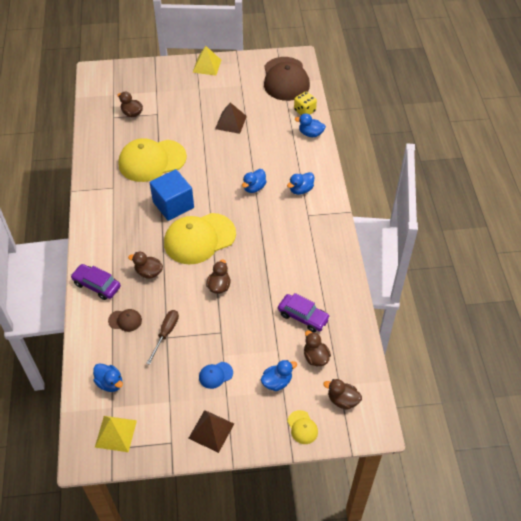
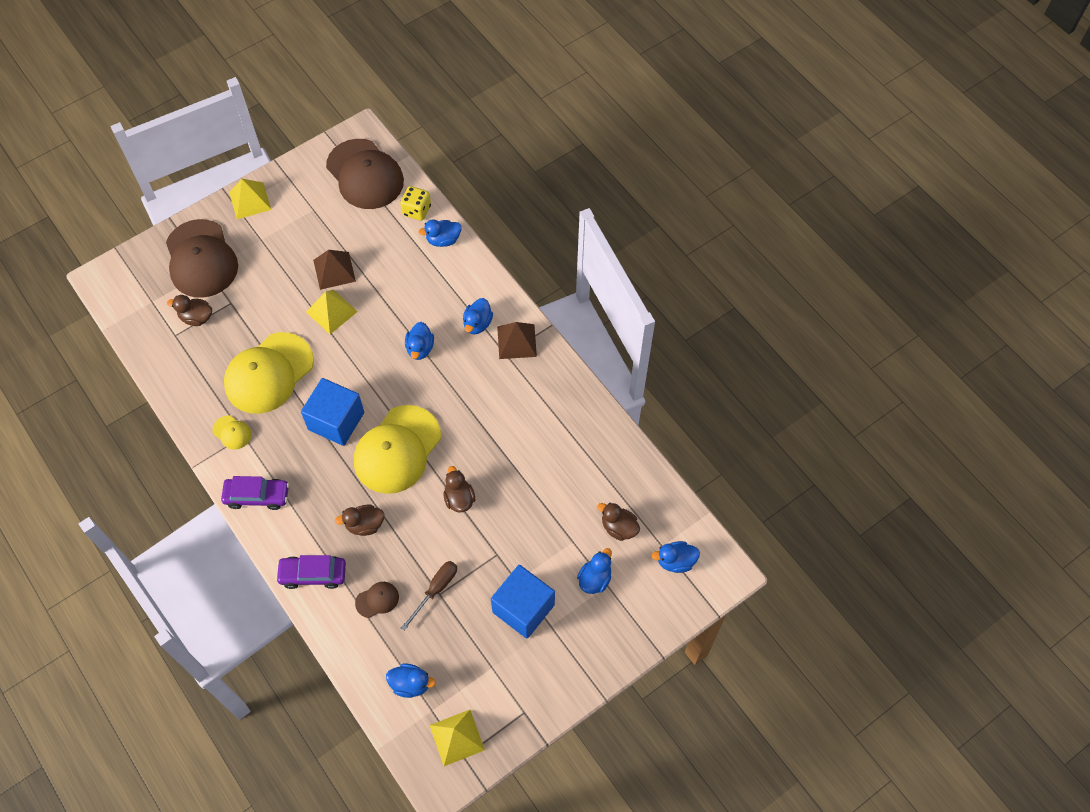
camera: 30 degrees left, 10 degrees up
(157, 84) = (201, 259): none -> brown cap
(166, 334) = (435, 590): brown screwdriver -> brown screwdriver turned 45 degrees clockwise
(211, 431) = (559, 674): brown pyramid -> brown pyramid (516, 341)
(213, 143) = (331, 311): none -> yellow pyramid
(215, 375) = (523, 608): blue cap -> blue cube
(302, 427) = (652, 615): yellow cap -> yellow cap (232, 432)
(303, 316) = (577, 486): purple car -> purple car (257, 496)
(342, 400) = (675, 561): brown duck -> blue duck

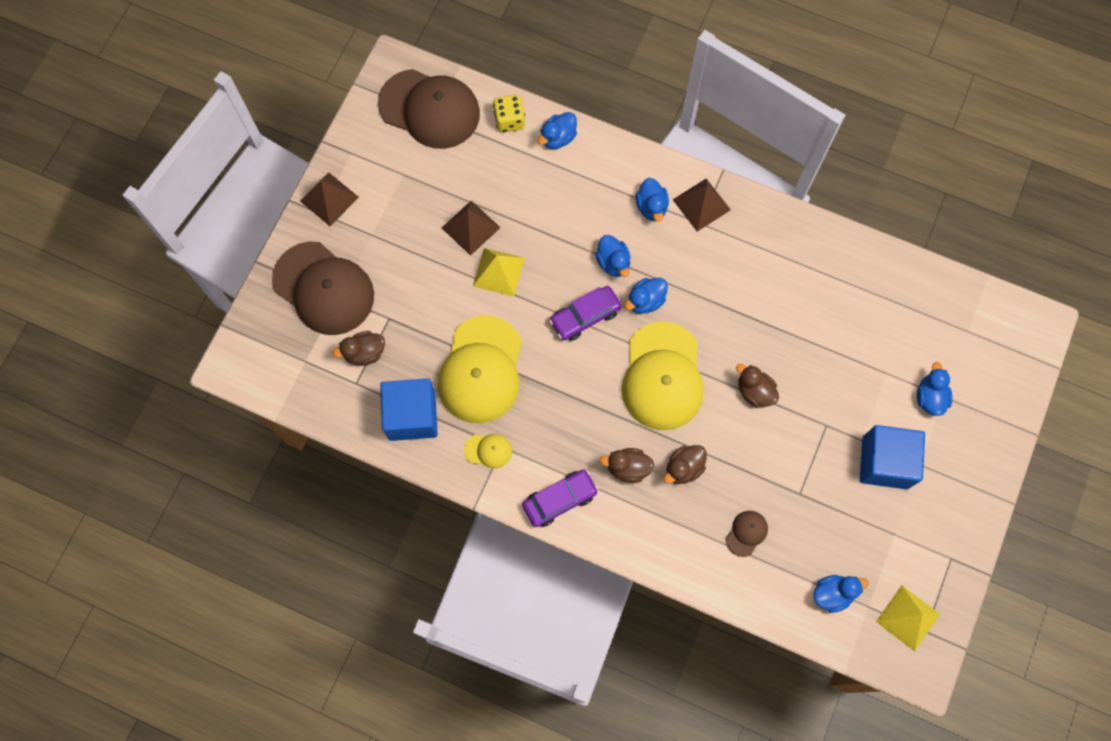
camera: 30 degrees left, 10 degrees up
(250, 200) = (329, 199): yellow pyramid -> brown pyramid
(313, 574) = (669, 545): purple car -> purple car (585, 316)
(336, 421) = (583, 381): blue cube -> blue cube (412, 416)
(435, 590) = (794, 492): brown screwdriver -> none
(618, 527) = (918, 336): brown duck -> brown duck (628, 468)
(675, 561) = (989, 339): blue duck -> blue duck (645, 301)

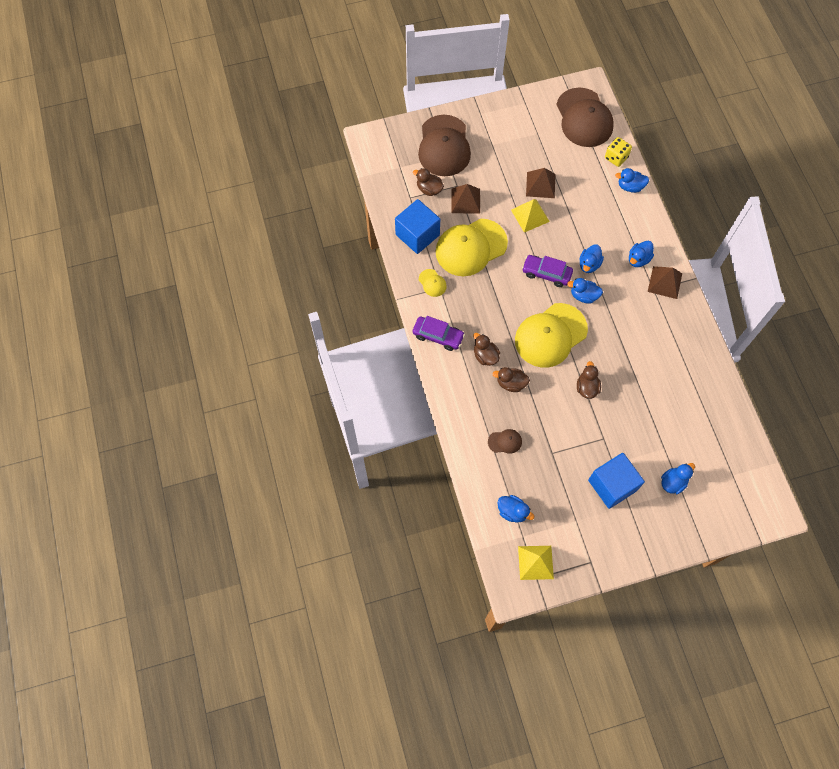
camera: 50 degrees right, 5 degrees down
(329, 199) = (492, 112): brown pyramid -> brown pyramid (465, 200)

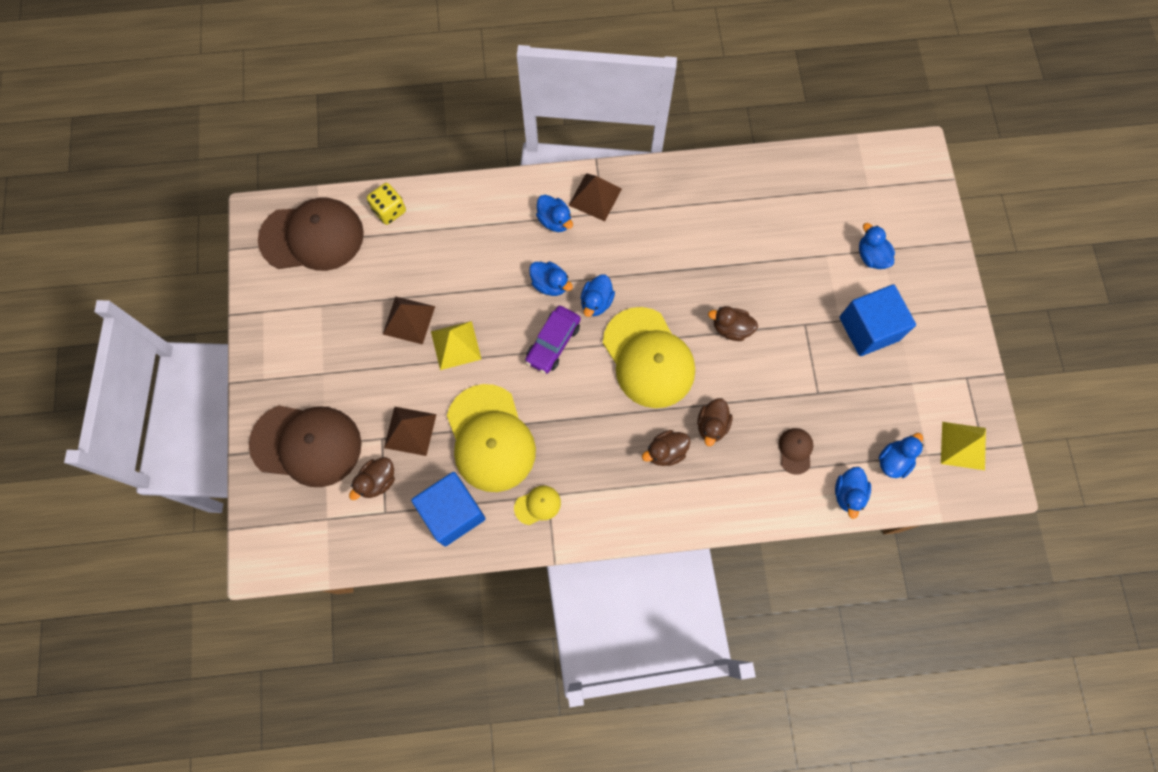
camera: 80 degrees left, 5 degrees up
(438, 336) = (624, 512): purple car -> none
(630, 187) = (440, 204): blue duck -> blue duck (848, 494)

